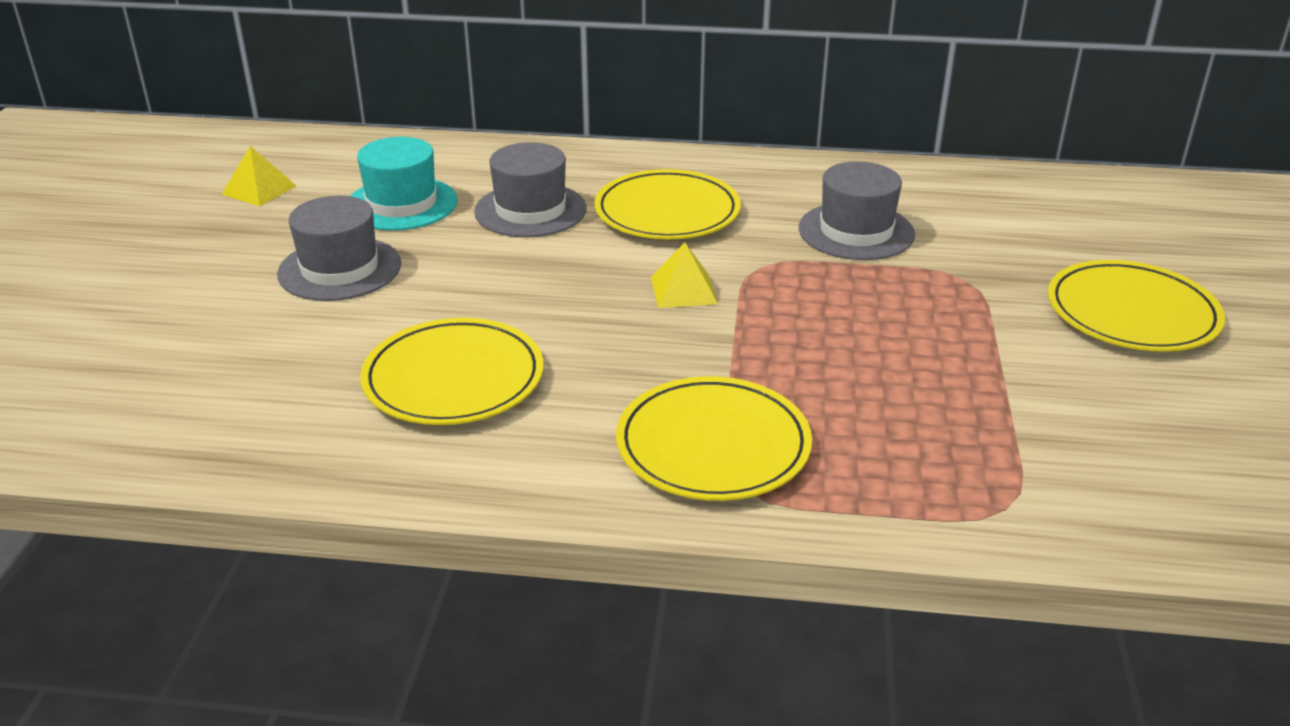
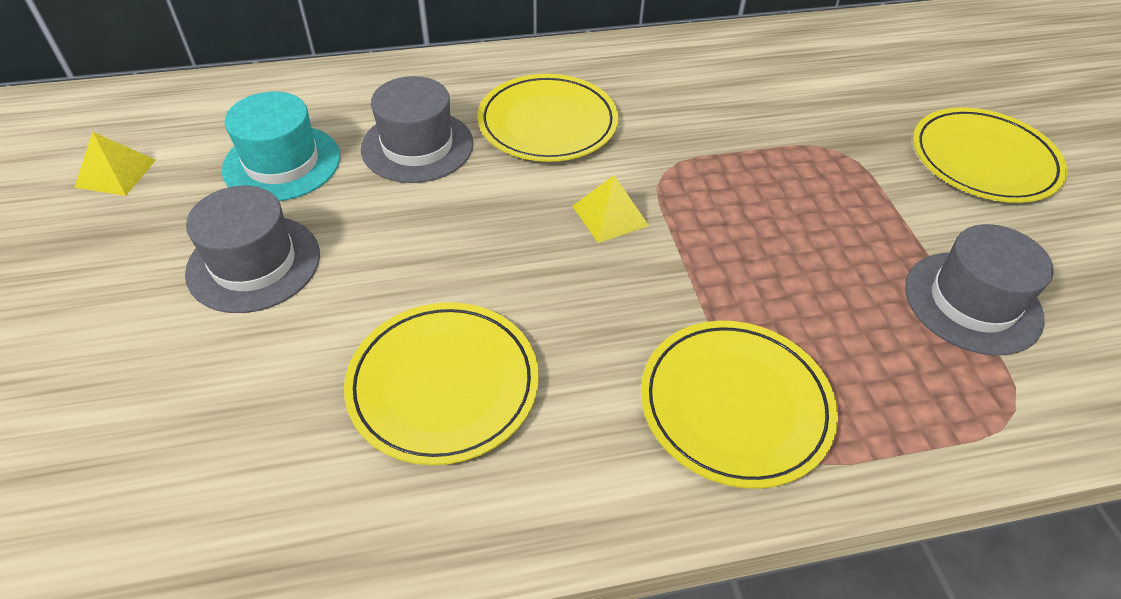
camera: 20 degrees left, 15 degrees up
(856, 231) = (723, 114): grey hat -> grey hat (972, 302)

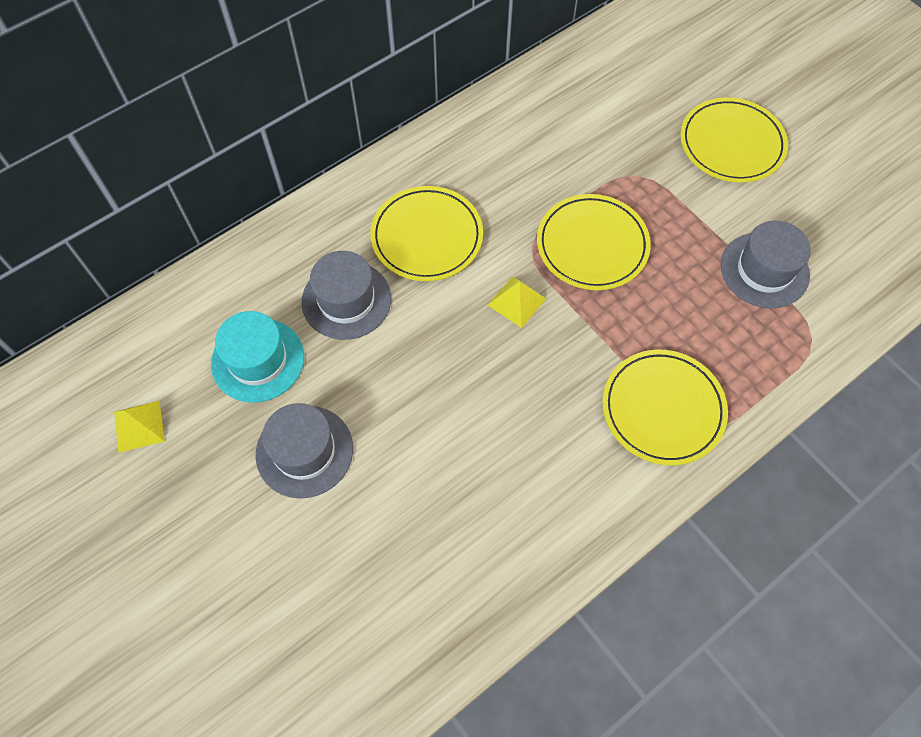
camera: 25 degrees left, 15 degrees up
(443, 385) = (489, 478): yellow plate -> yellow plate (592, 245)

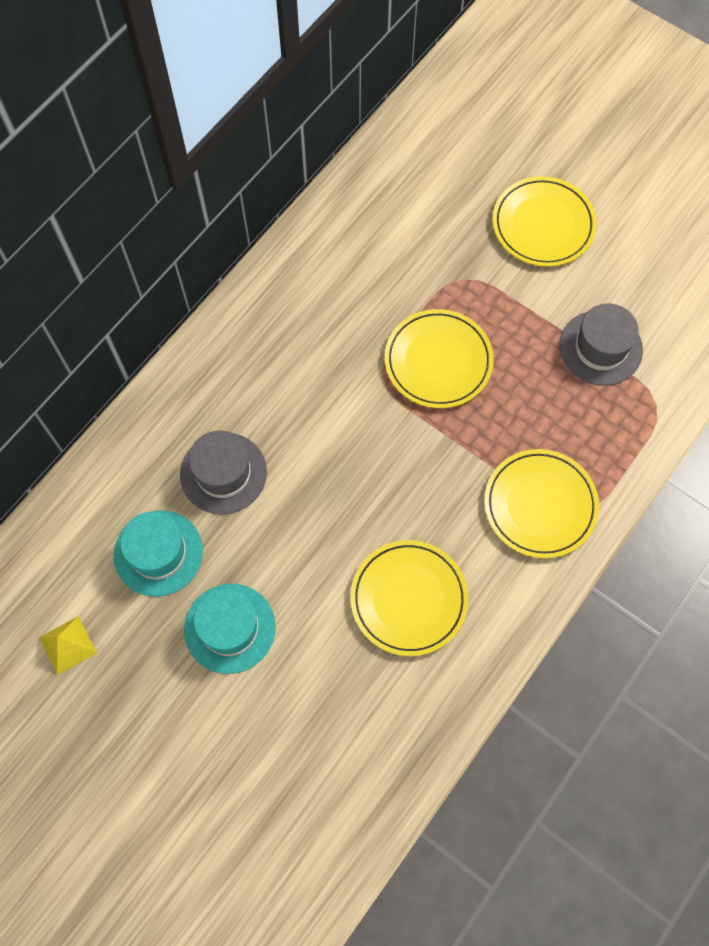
camera: 15 degrees left, 5 degrees up
(304, 451) = (230, 628): grey hat -> turquoise hat
(427, 237) = (281, 390): yellow plate -> yellow plate (409, 599)
(516, 301) = (383, 435): yellow pyramid -> none

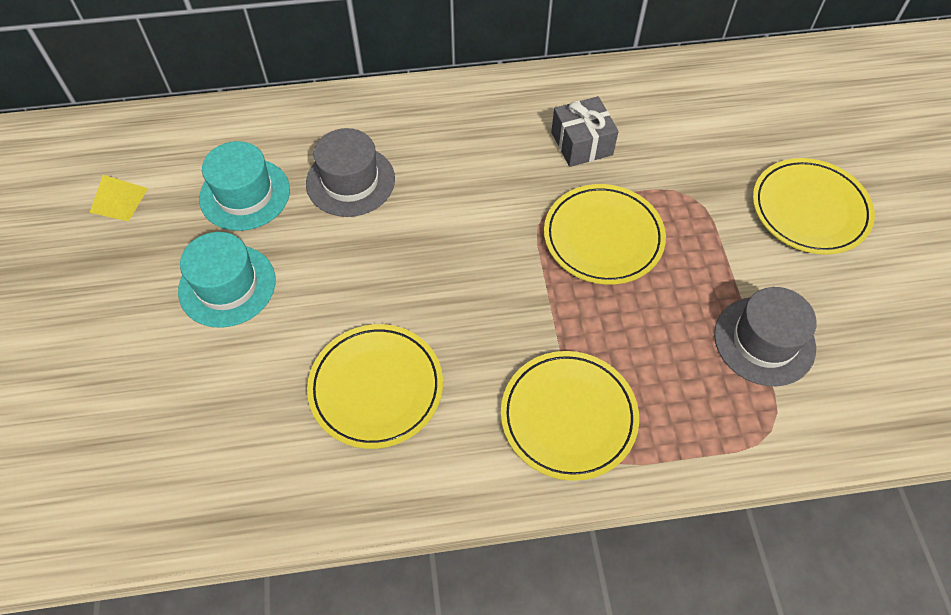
camera: 45 degrees right, 10 degrees down
(351, 299) = (581, 143): none -> grey gift

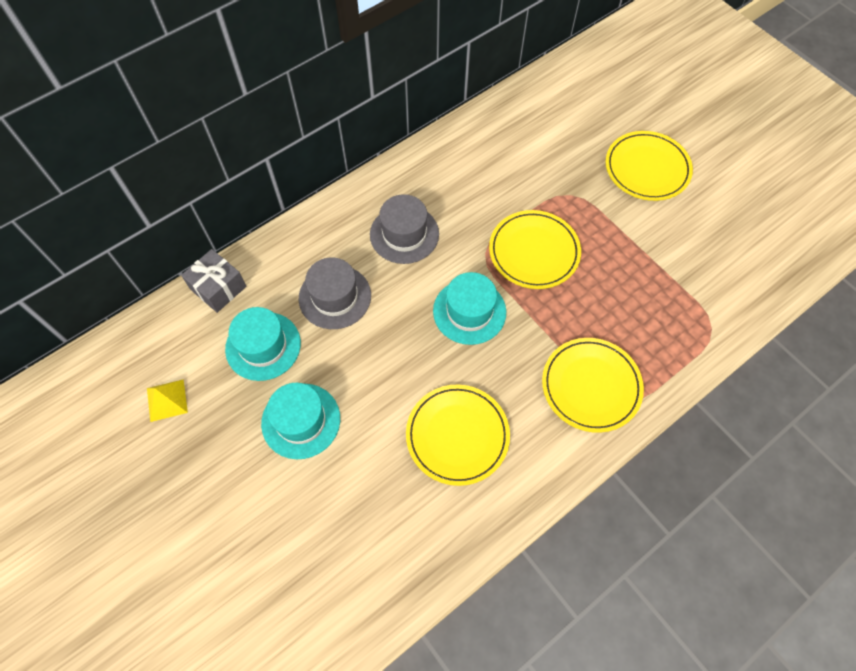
camera: 30 degrees left, 5 degrees up
(483, 265) = (469, 311): none -> turquoise hat
(581, 143) = (476, 190): grey gift -> grey gift (218, 288)
(764, 341) = (673, 272): grey hat -> grey hat (404, 234)

